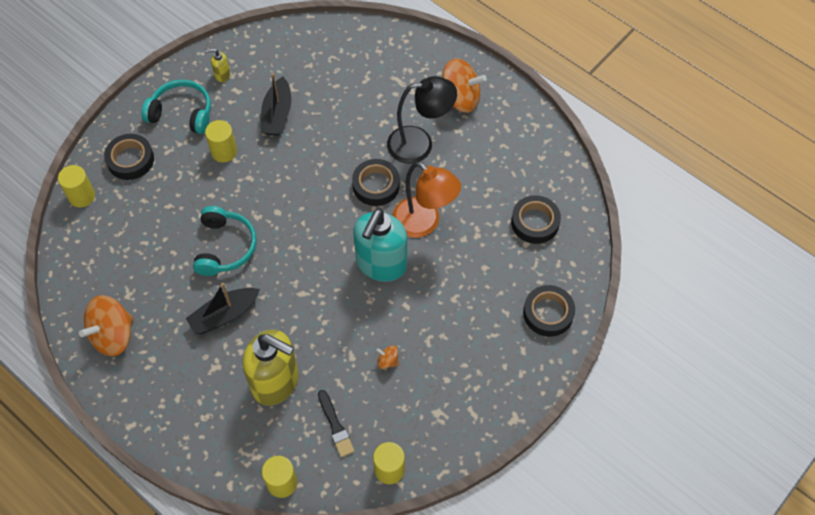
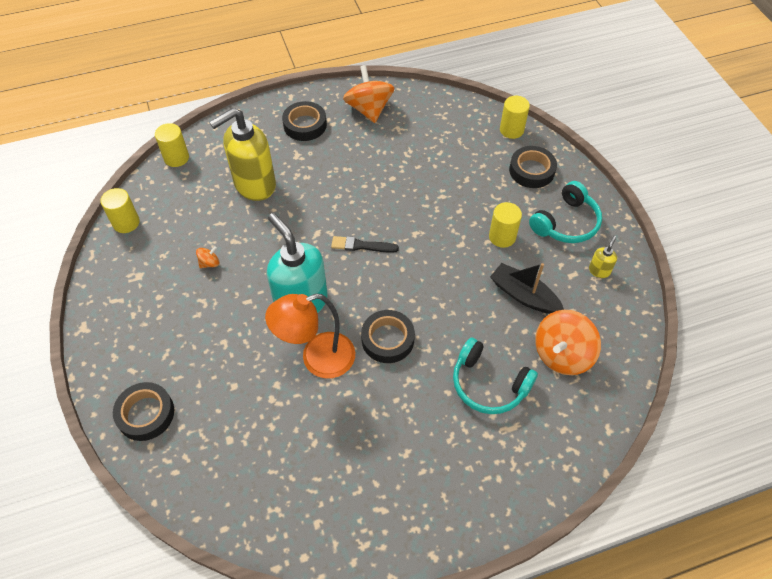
camera: 120 degrees right, 5 degrees down
(224, 315) = (336, 176): black boat -> none
(225, 247) = (399, 200): turquoise headphones -> turquoise headphones (488, 384)
(335, 426) = (188, 205): black brush -> black brush (362, 246)
(420, 144) = (412, 404): black lamp -> none
(460, 98) = (449, 480): orange spinning top -> orange spinning top (562, 354)
(535, 222) = (245, 464): black tape -> black tape (305, 125)

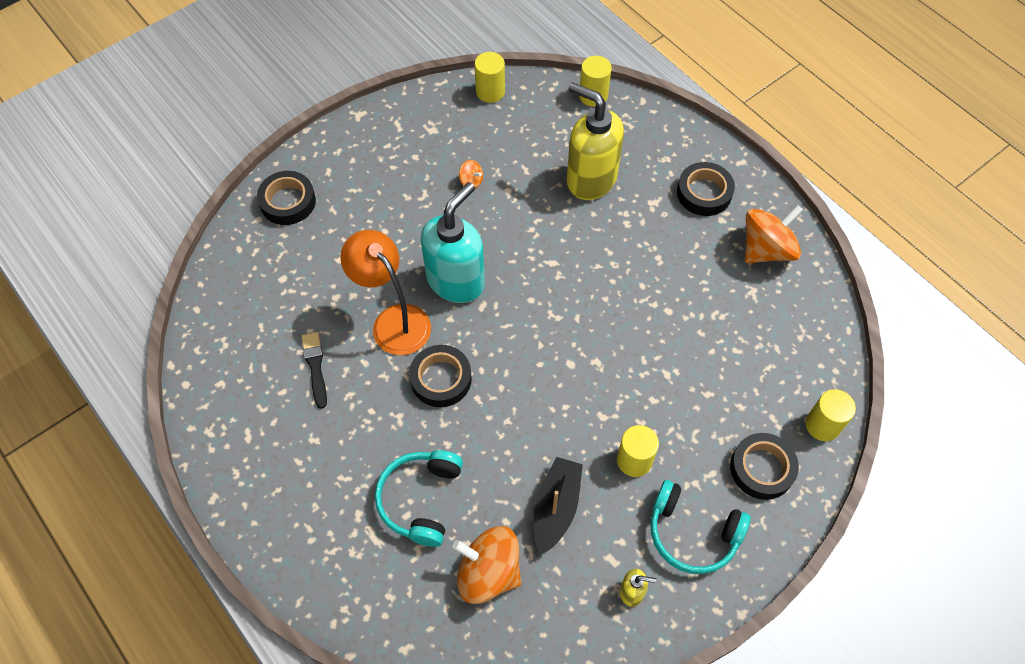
camera: 70 degrees right, 5 degrees up
(362, 246) = (554, 312): black brush -> black brush (315, 367)

